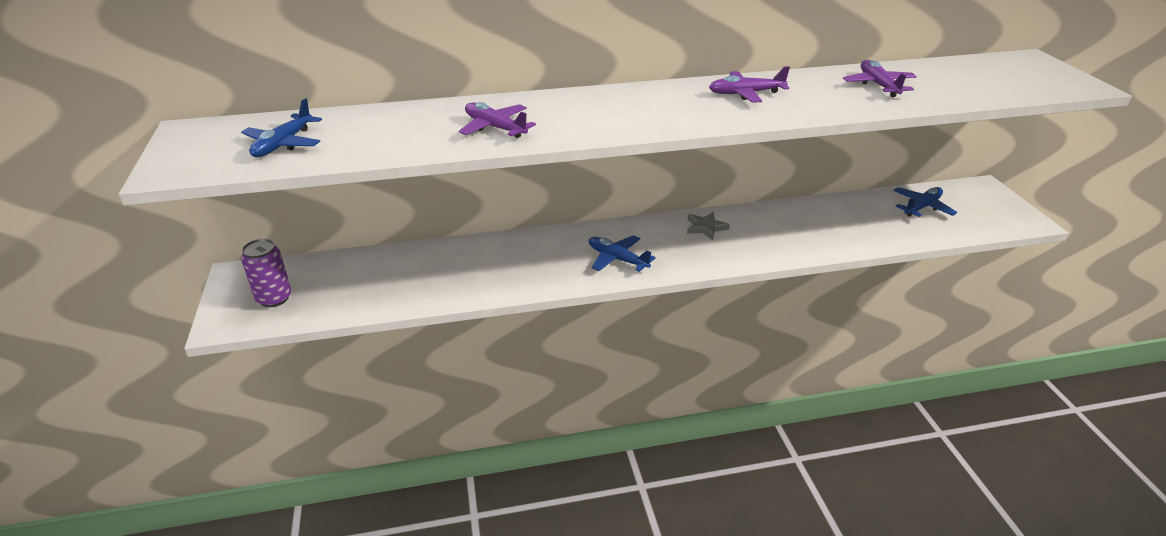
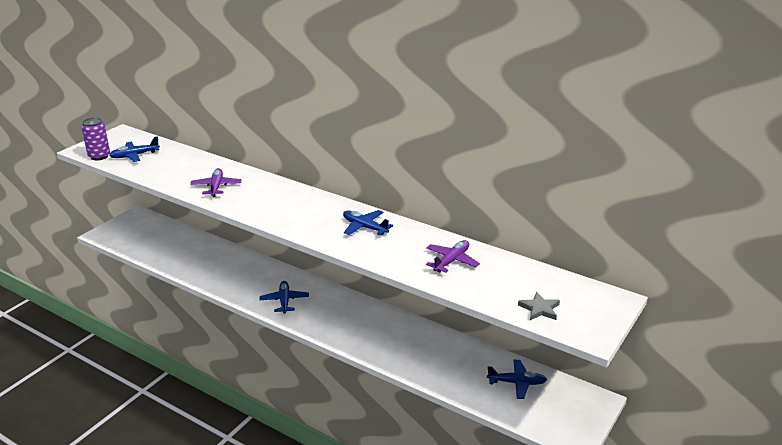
camera: 45 degrees right, 5 degrees down
(274, 298) = (131, 234): purple can -> purple can (99, 156)
(705, 227) = (359, 312): grey star -> grey star (539, 309)
(745, 94) = (364, 227): purple plane -> blue plane

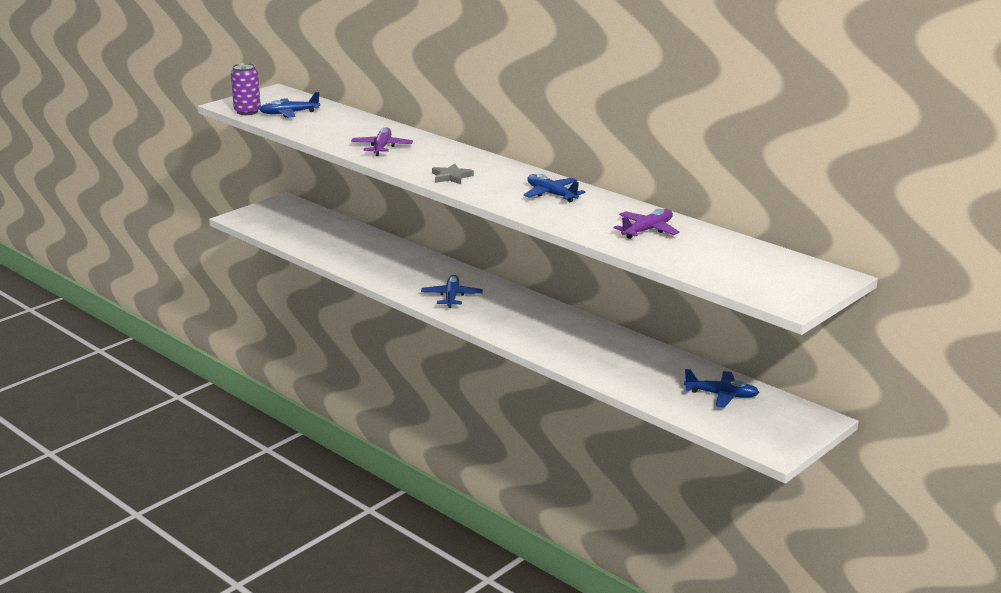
camera: 10 degrees right, 5 degrees down
(539, 309) = (738, 277): grey star -> grey star (451, 177)

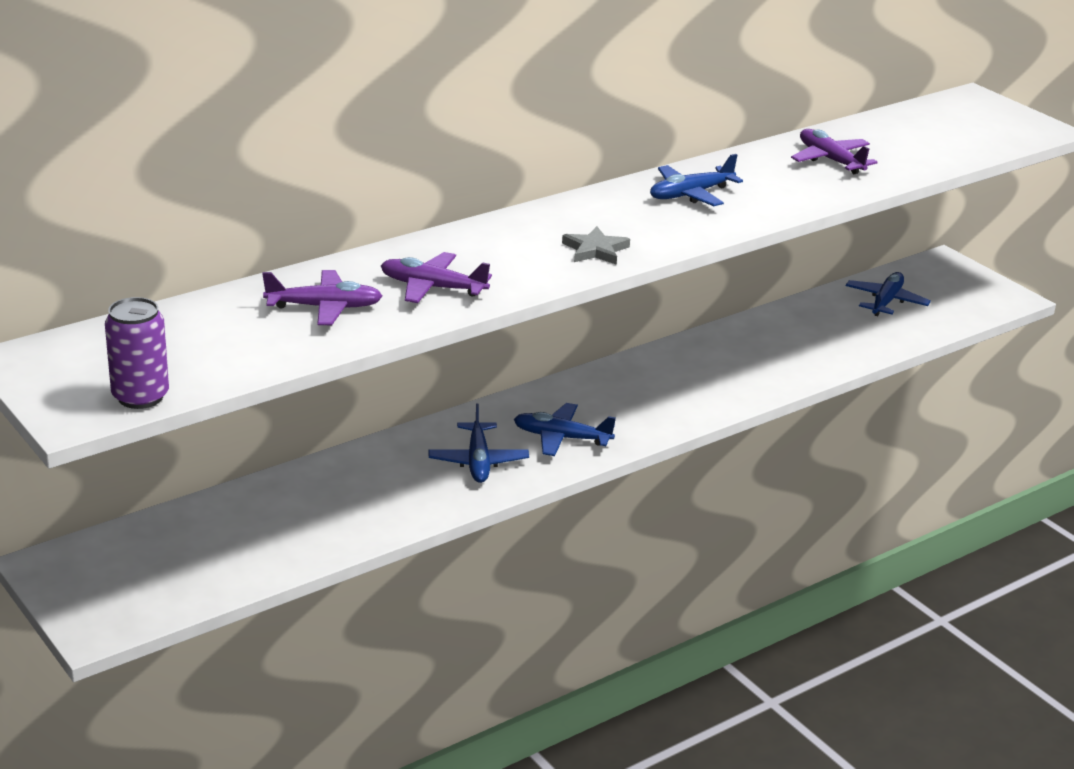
camera: 80 degrees left, 5 degrees up
(289, 113) = (184, 354): blue plane -> blue plane (478, 461)
(348, 130) = (325, 307): none -> purple plane

